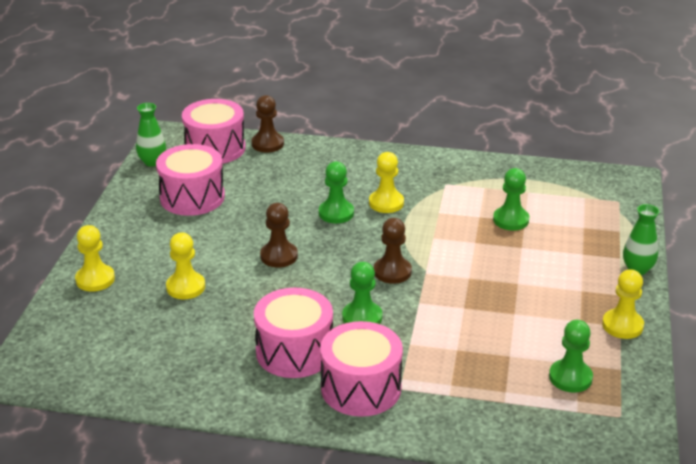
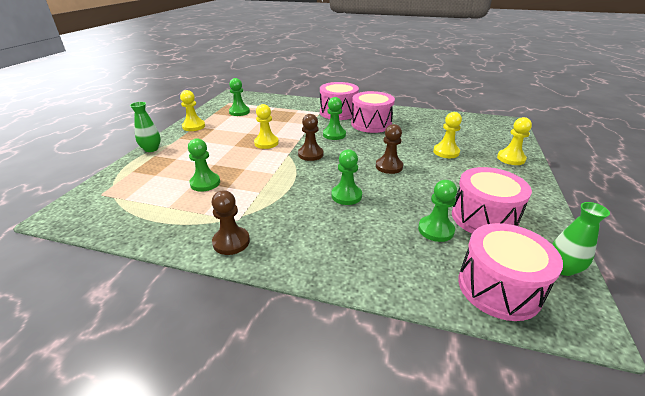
camera: 175 degrees left, 0 degrees up
(247, 184) = (435, 230): none -> green pawn
(267, 144) = (432, 292): brown pawn -> brown pawn (231, 242)
(386, 203) = (301, 203): yellow pawn -> yellow pawn (266, 143)

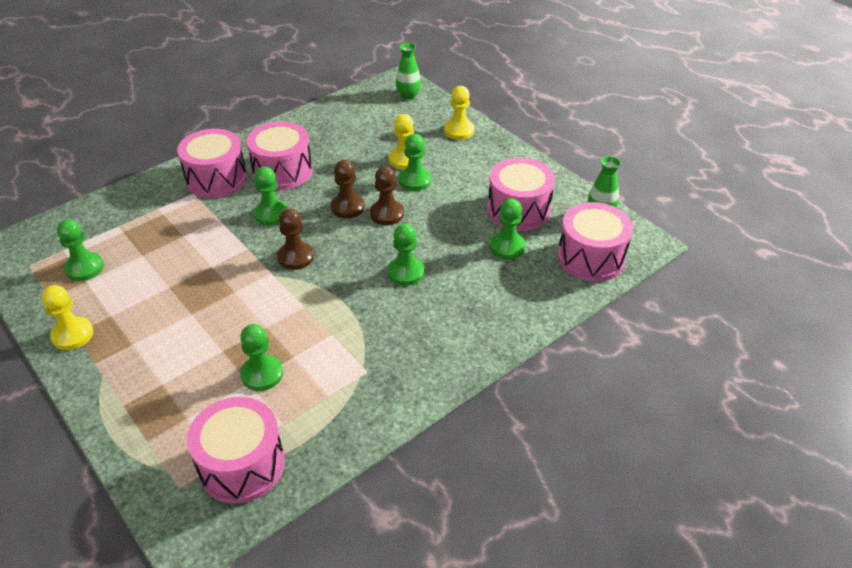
camera: 55 degrees left, 10 degrees up
(126, 207) = (242, 465): none -> pink drum
(151, 149) = (97, 404): green vase -> green vase (408, 95)
(231, 242) = (400, 390): brown pawn -> brown pawn (347, 207)
(266, 143) = (221, 281): yellow pawn -> none
(435, 163) = (415, 180): none -> green pawn

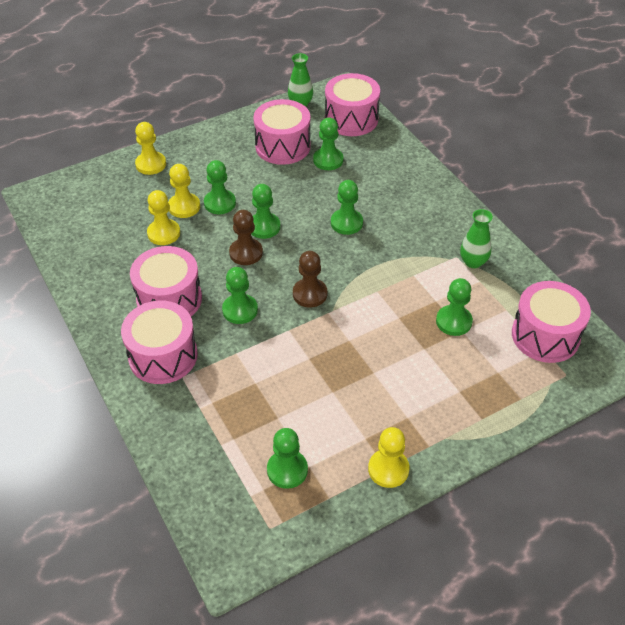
camera: 80 degrees left, 5 degrees up
(365, 154) = (164, 233): none -> yellow pawn
(387, 214) = (264, 227): brown pawn -> green pawn
(408, 95) = (69, 191): green vase -> green vase (473, 262)

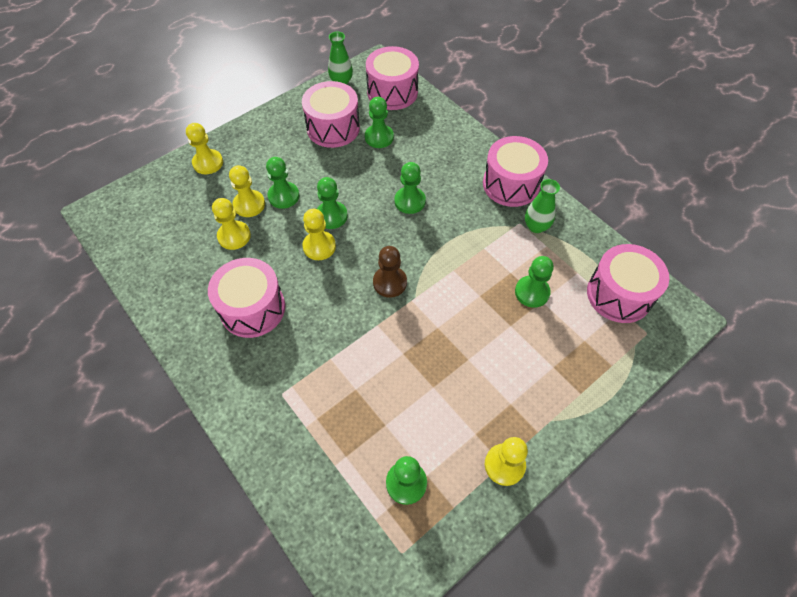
camera: 10 degrees left, 10 degrees up
(163, 356) = (257, 373): pink drum -> pink drum (511, 184)
(240, 310) = (325, 310): green pawn -> none
(246, 253) = (319, 246): brown pawn -> yellow pawn

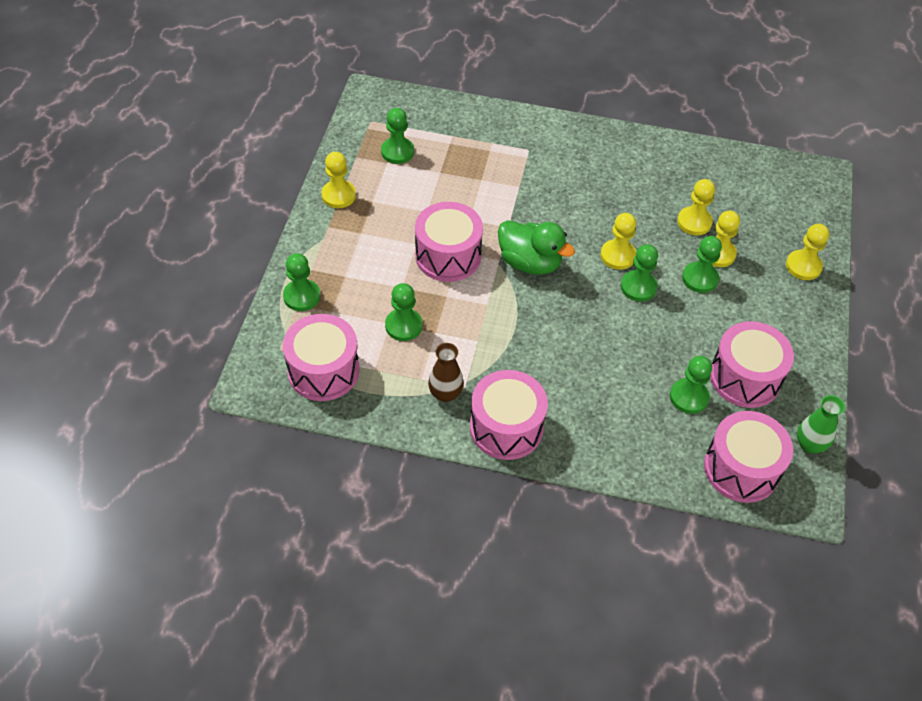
camera: 140 degrees right, 5 degrees down
(252, 308) = (612, 184): pink drum -> pink drum (448, 256)
(390, 282) = (530, 262): brown pawn -> green duck
(410, 201) = (586, 344): green pawn -> green pawn (302, 296)
(536, 226) = (445, 393): green vase -> brown vase

